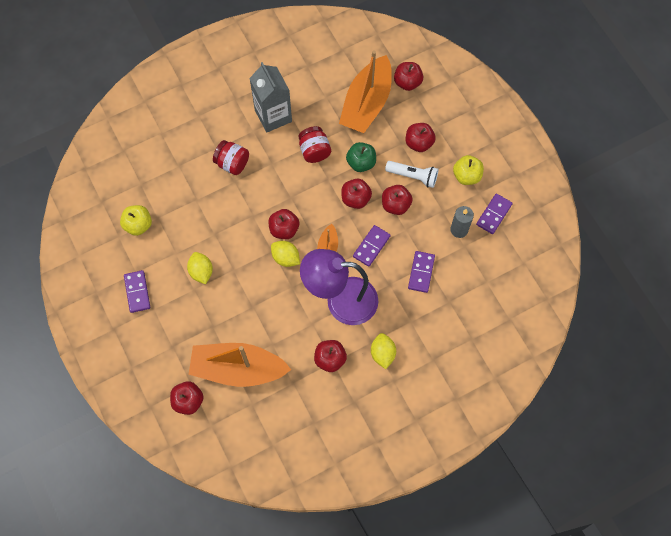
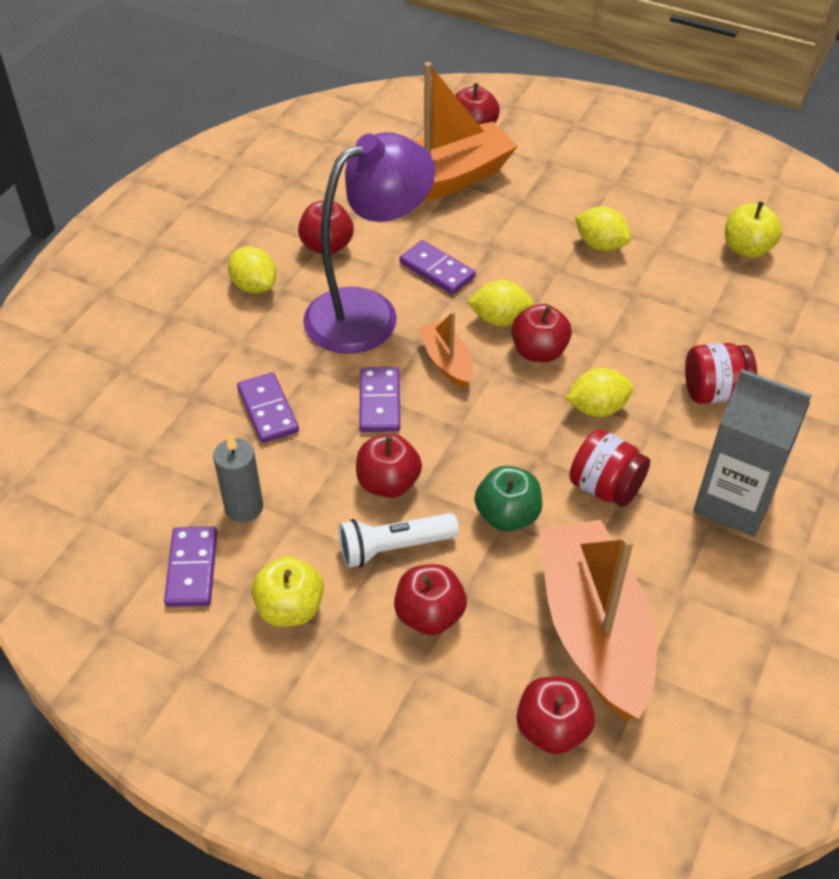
camera: 145 degrees right, 20 degrees down
(137, 292) = (656, 186): purple domino -> purple domino (437, 270)
(285, 186) = (597, 408): none -> yellow lemon
(355, 199) = (465, 454): red apple -> none

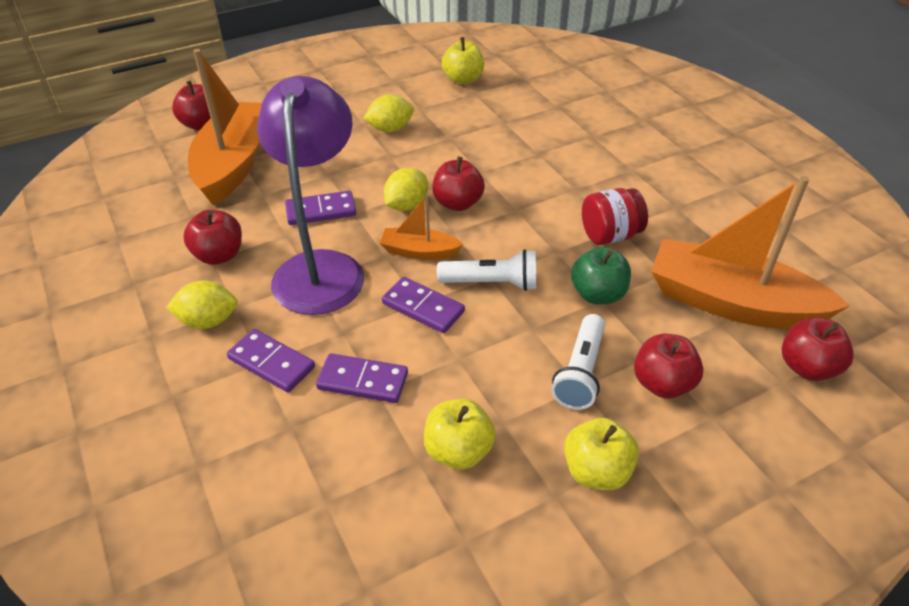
camera: 55 degrees left, 5 degrees down
(191, 569) = (499, 526): purple domino -> purple domino (271, 363)
(244, 507) = (458, 451): grey candle -> yellow apple
(388, 483) = (512, 343): red apple -> none
(451, 431) = (491, 283): none -> white flashlight
(597, 408) = (536, 204): yellow lemon -> none
(714, 392) = (569, 151): red jar -> none
(734, 502) = (666, 189): grey carton -> none

